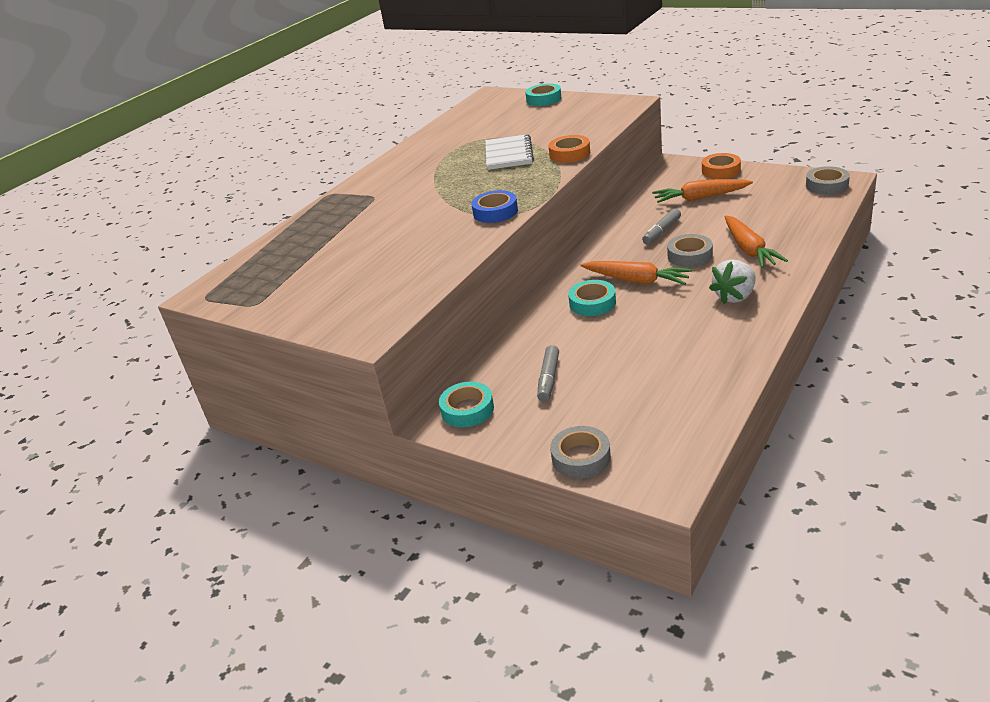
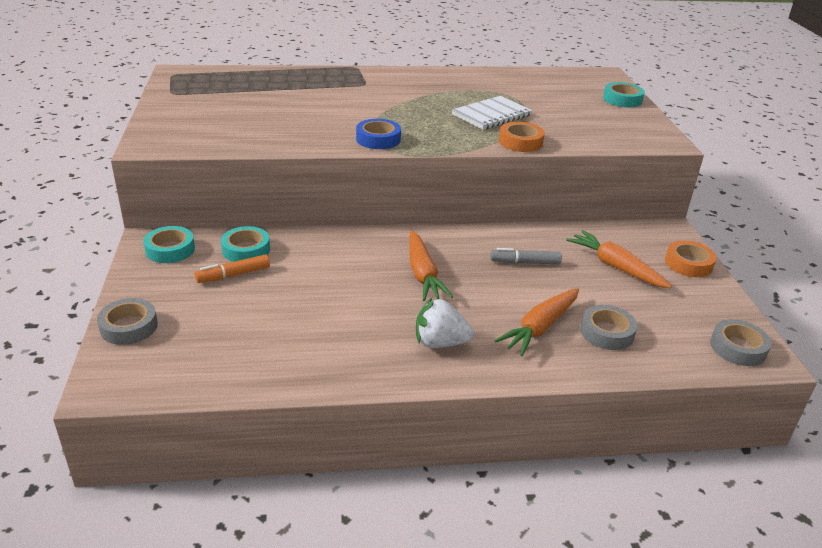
camera: 45 degrees right, 0 degrees up
(548, 379) = (233, 275): grey marker -> orange marker
(592, 303) = (366, 261): turquoise tape -> turquoise tape (246, 250)
(689, 255) = (494, 292): grey tape -> grey tape (607, 332)

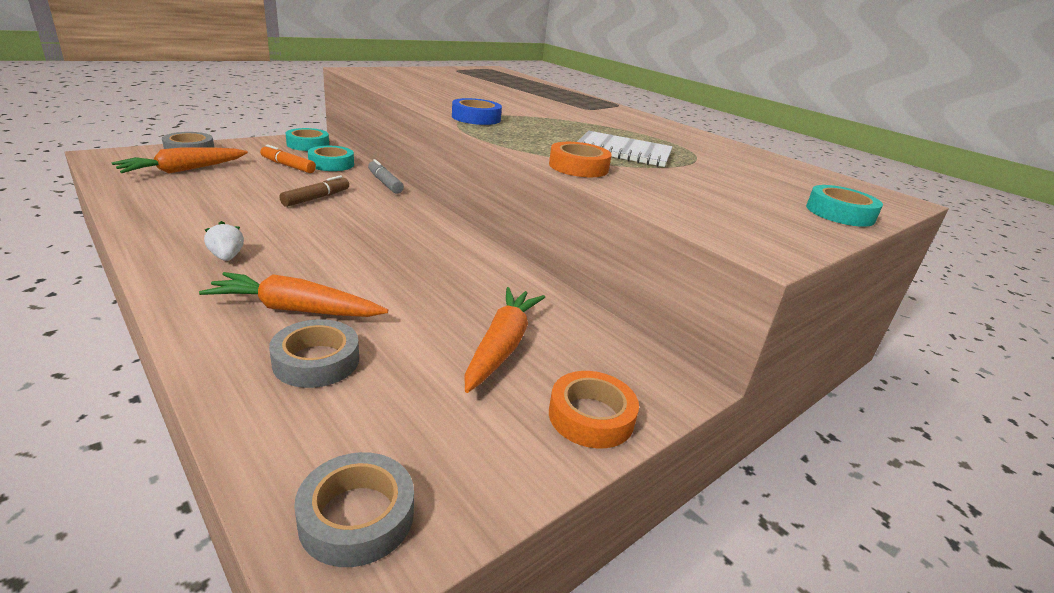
camera: 55 degrees right, 5 degrees down
(337, 278) = (316, 198): none -> brown marker
(423, 274) = (358, 231): orange carrot -> orange carrot (184, 170)
(440, 343) = (227, 257): white strawberry -> white strawberry, size x0.61
(525, 262) = (440, 280): grey marker -> grey marker (385, 183)

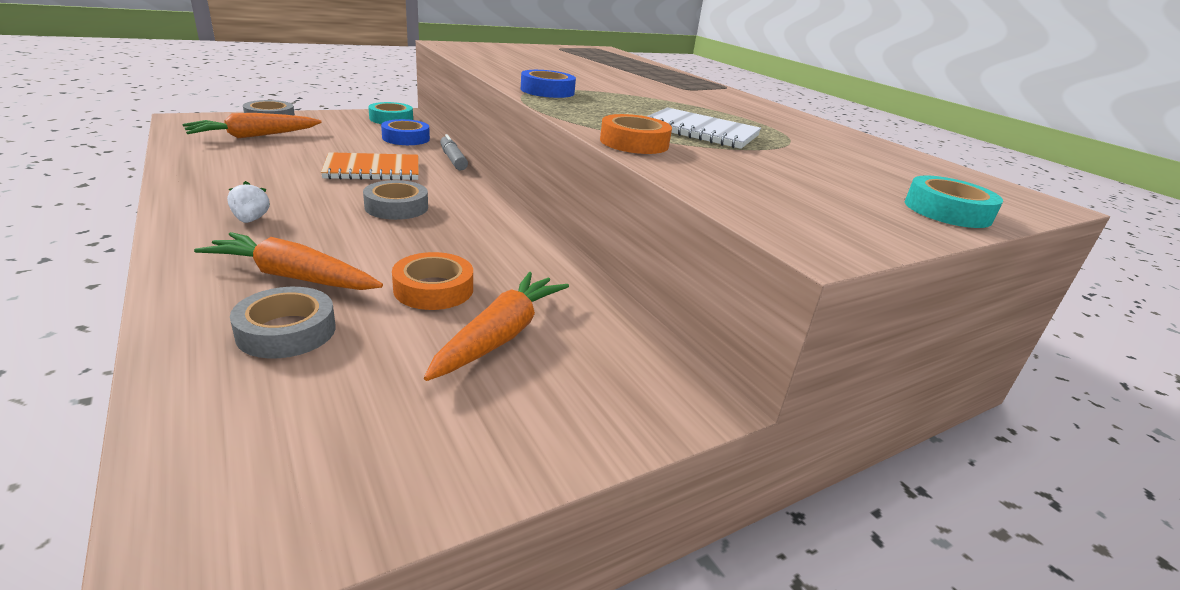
camera: 10 degrees right, 0 degrees up
(288, 166) = (360, 138): orange marker -> none
(316, 198) = (373, 170): brown marker -> orange notebook
(331, 164) = (406, 138): turquoise tape -> blue tape
(357, 516) = (241, 504): grey tape -> grey tape (396, 207)
(591, 416) = (570, 425): orange tape -> orange tape (433, 289)

